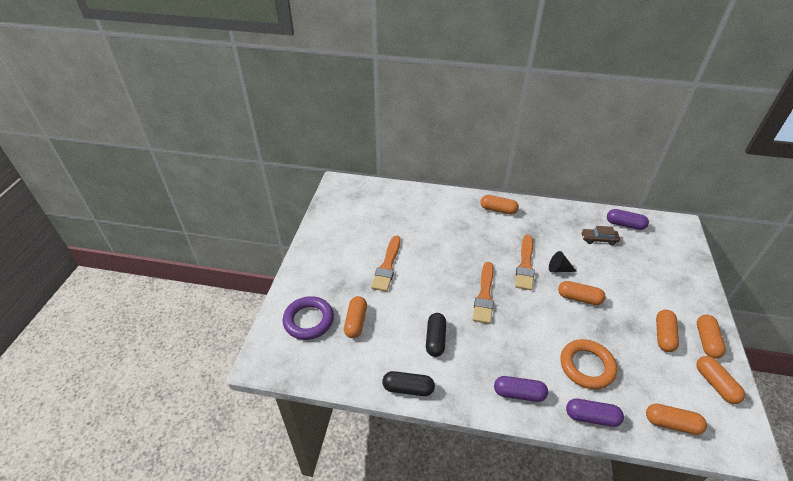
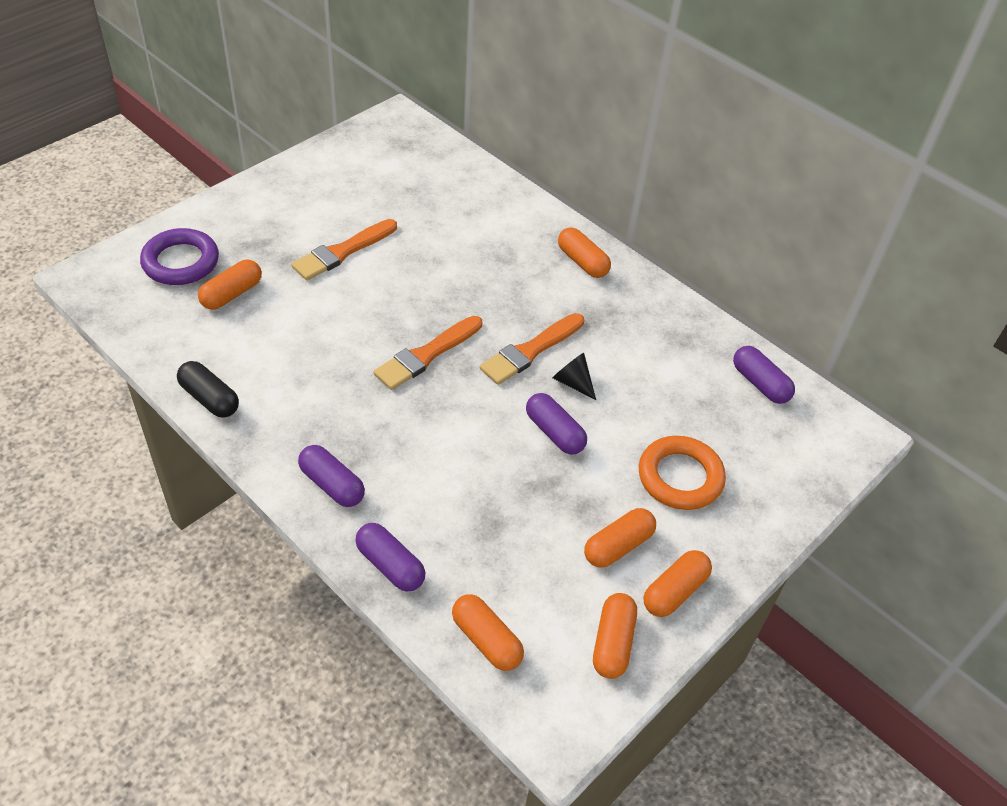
camera: 30 degrees right, 5 degrees up
(435, 339) = (303, 367): black capsule -> none
(579, 298) = (554, 432): orange capsule -> purple capsule
(586, 366) = (458, 511): orange ring -> orange ring (680, 477)
(598, 239) = (688, 379): brown car -> none

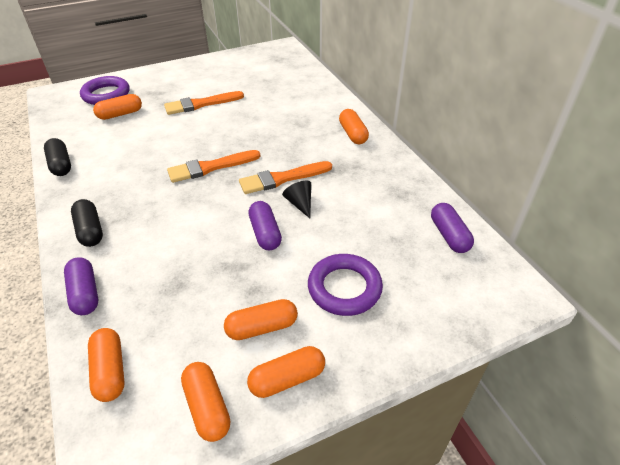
camera: 25 degrees right, 5 degrees down
(332, 484) = (90, 230): purple capsule -> black capsule
(613, 643) = (207, 407): orange capsule -> orange capsule turned 60 degrees counterclockwise
(680, 477) = (344, 288): orange ring -> purple ring

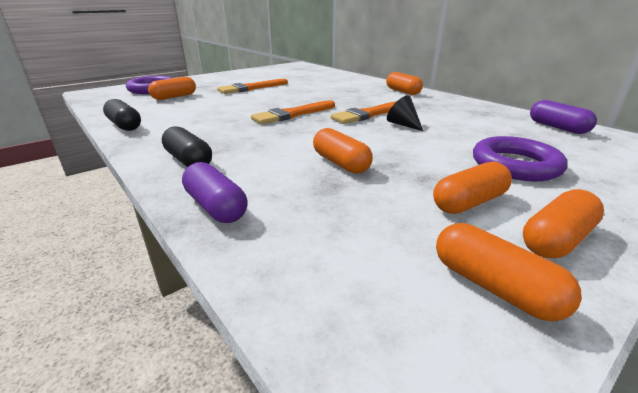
camera: 15 degrees left, 15 degrees down
(110, 371) = (311, 274): orange capsule -> orange capsule (340, 163)
(265, 233) = (390, 142): purple capsule -> none

